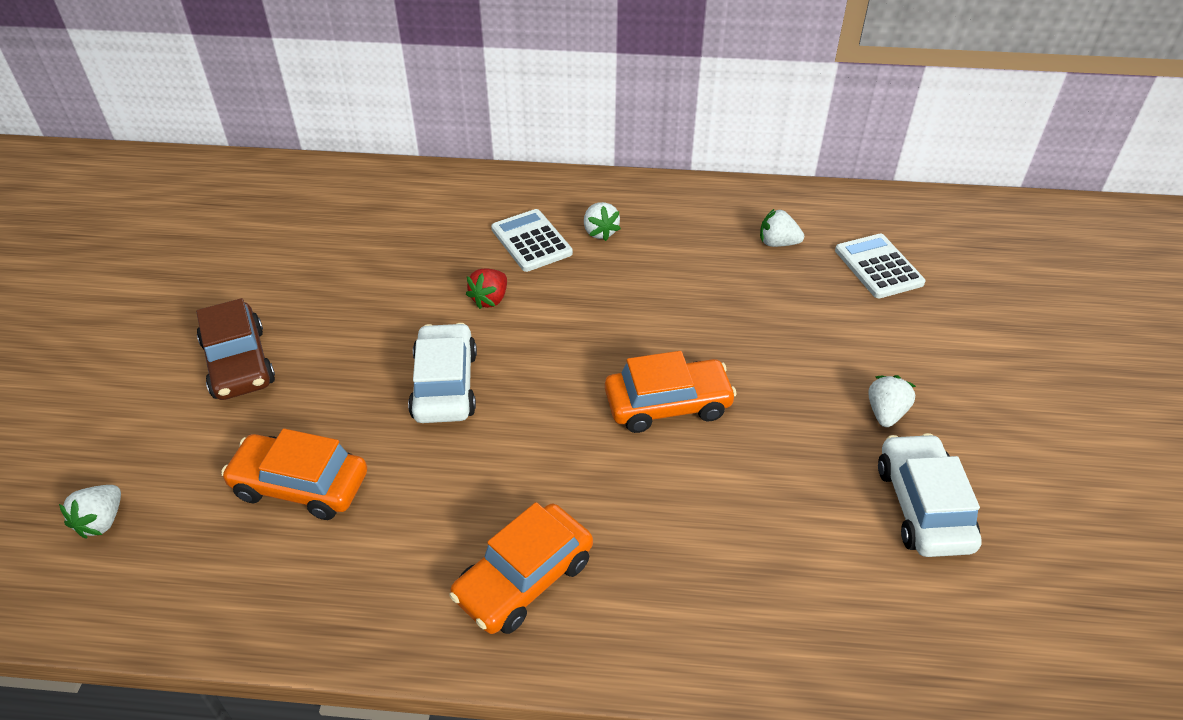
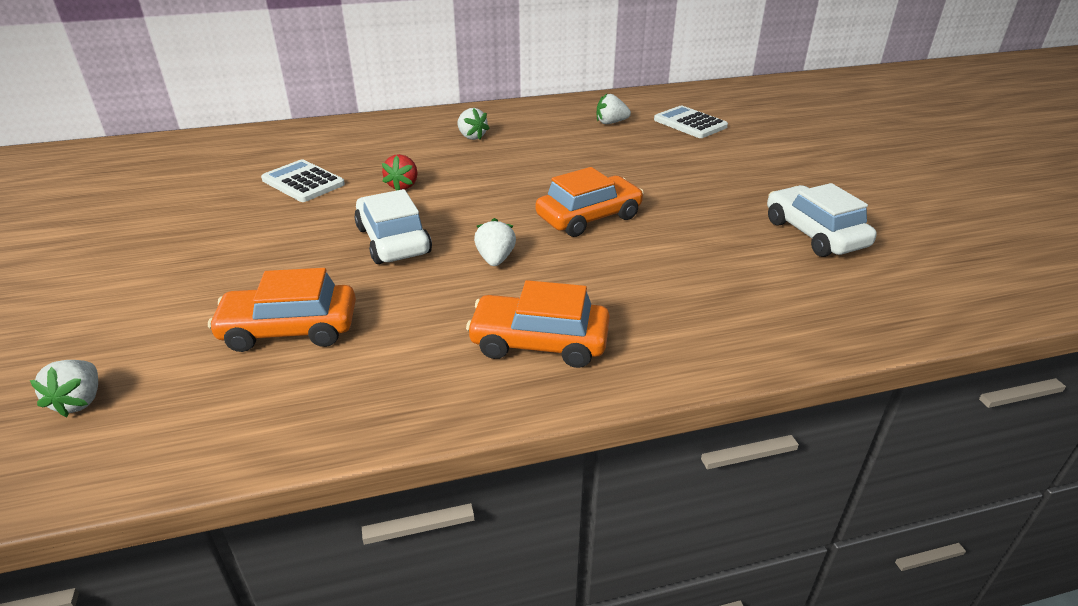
camera: 20 degrees left, 10 degrees down
(239, 363) = (183, 263): brown car -> none
(524, 579) = (539, 342): orange car -> orange car turned 75 degrees clockwise
(531, 241) = (418, 149): white calculator -> white calculator (303, 182)
(885, 413) = (751, 192): white strawberry -> white strawberry (495, 259)

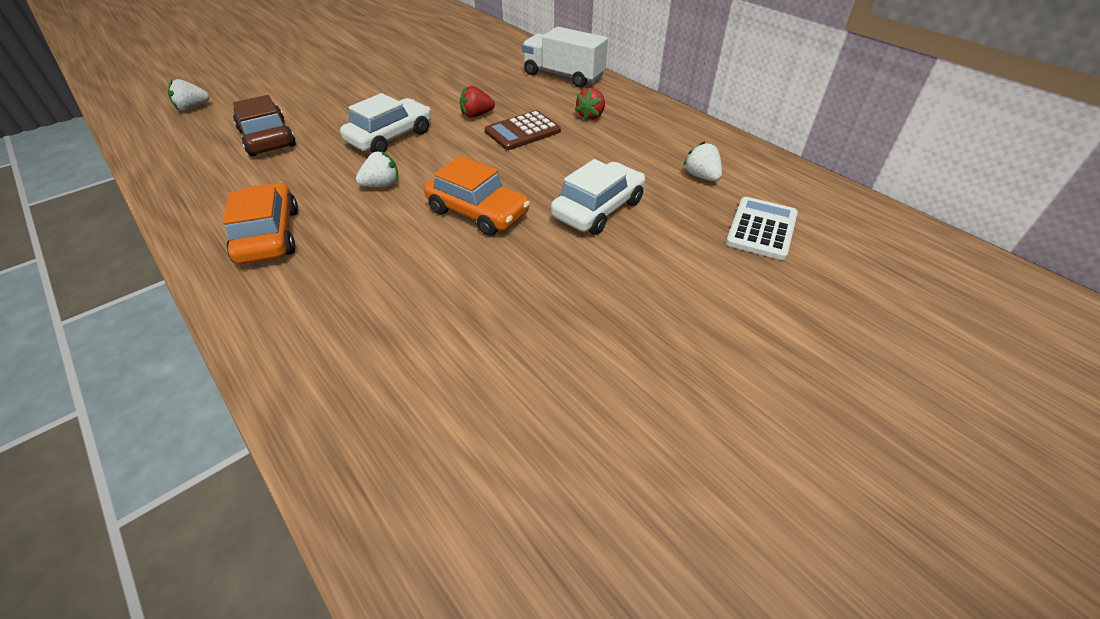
camera: 65 degrees right, 10 degrees up
(290, 329) = (267, 138): orange car -> brown car
(303, 182) = (456, 80): white calculator -> none
(374, 130) = (563, 76): none -> white truck
(465, 171) = (522, 131): none -> brown calculator
(471, 137) = (591, 116): white strawberry -> red strawberry
(814, 234) = (535, 379): white car -> white car (598, 209)

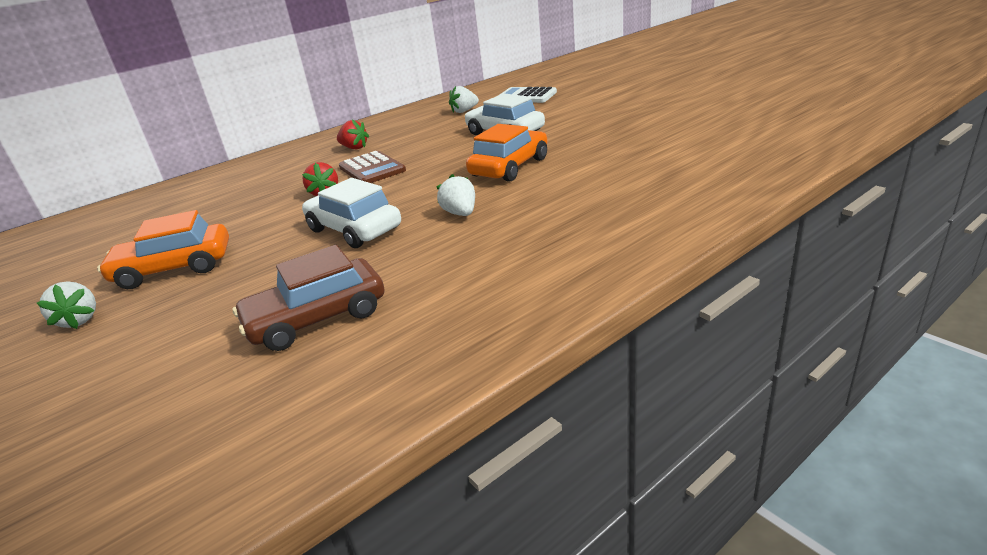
camera: 85 degrees left, 15 degrees down
(193, 108) = (132, 453): white strawberry -> white strawberry (79, 320)
(268, 235) = (556, 251): orange car -> orange car (174, 268)
(563, 76) = (257, 166): white truck -> none

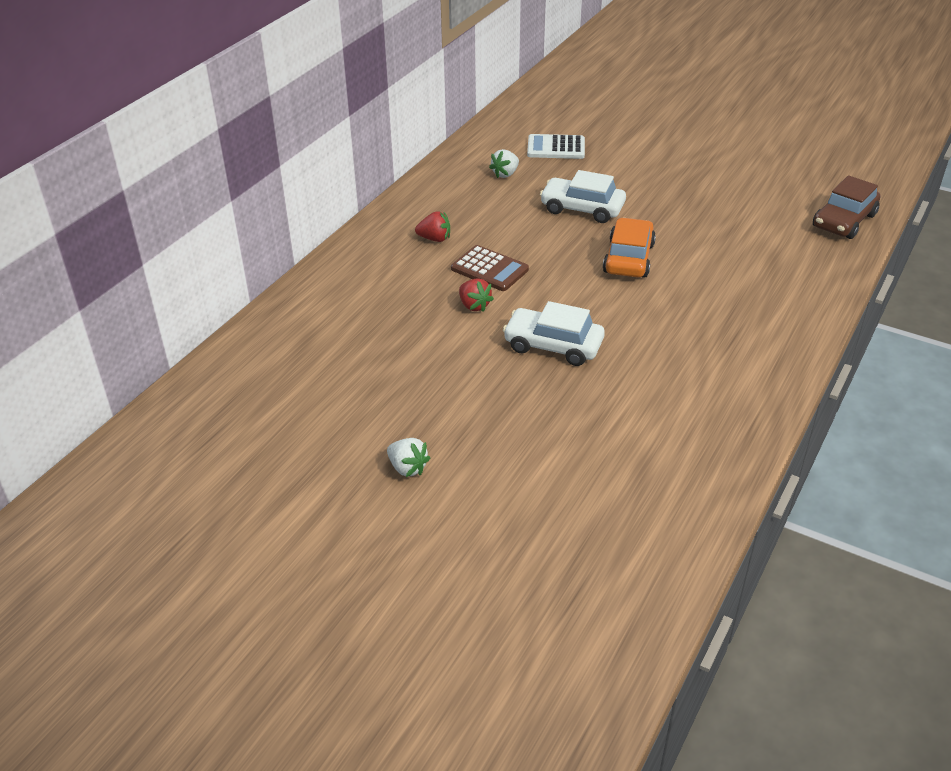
camera: 25 degrees left, 10 degrees up
(174, 268) = (427, 407): orange car -> none
(317, 318) = (615, 432): brown car -> brown car (844, 221)
(460, 213) = (633, 318): white strawberry -> none

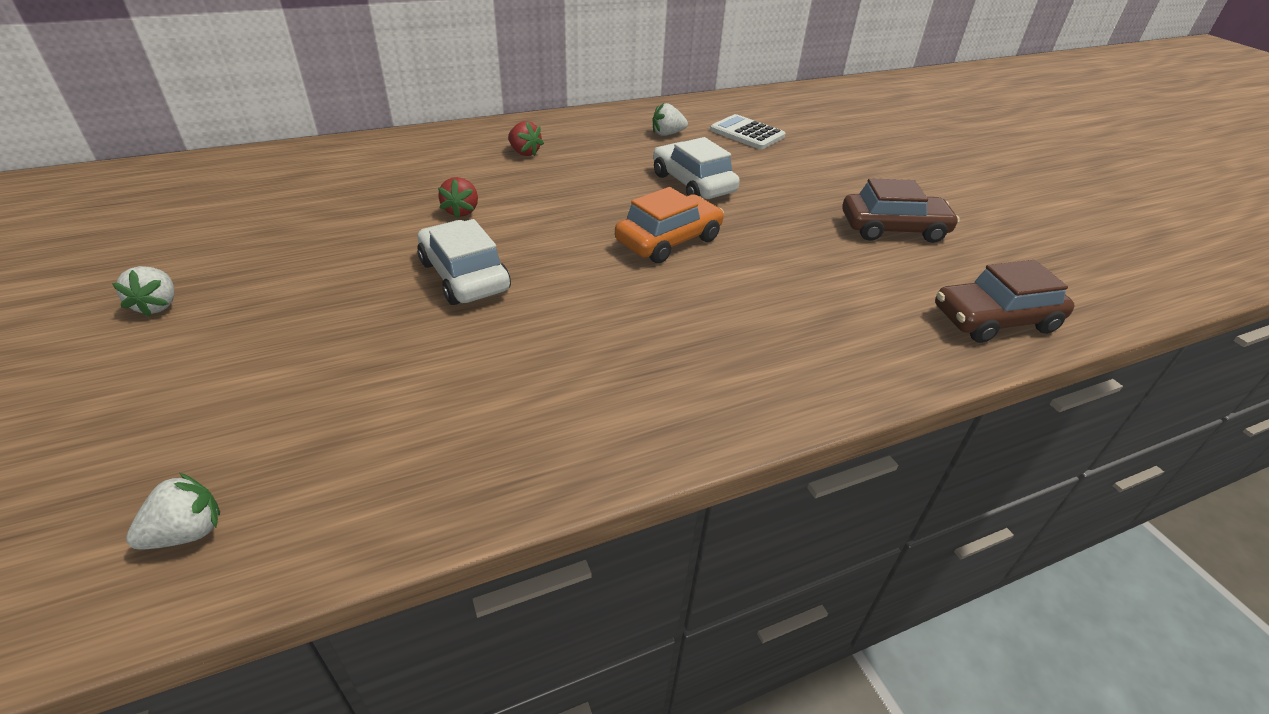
camera: 35 degrees right, 0 degrees up
(489, 269) = (526, 192): brown calculator -> none
(653, 536) = (187, 532): none -> white strawberry
(734, 185) = (893, 229): none -> brown car

